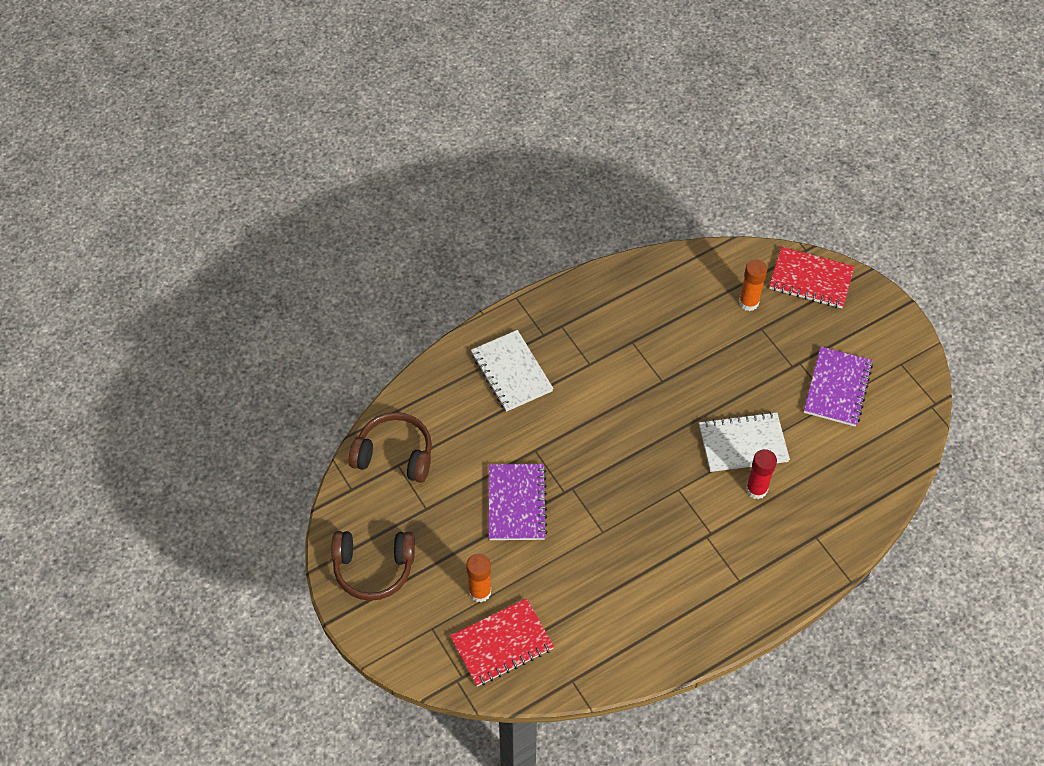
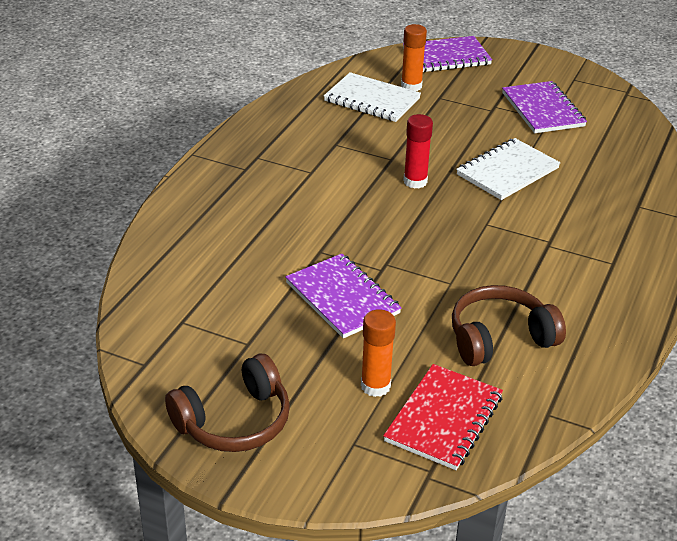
camera: 35 degrees left, 20 degrees down
(394, 455) = (170, 315): brown headphones -> brown headphones (500, 338)
(511, 372) = (239, 205): white notebook -> white notebook (372, 100)
(756, 489) = (553, 196): red glue stick -> red glue stick (415, 181)
(810, 279) = (446, 57): red notebook -> purple notebook

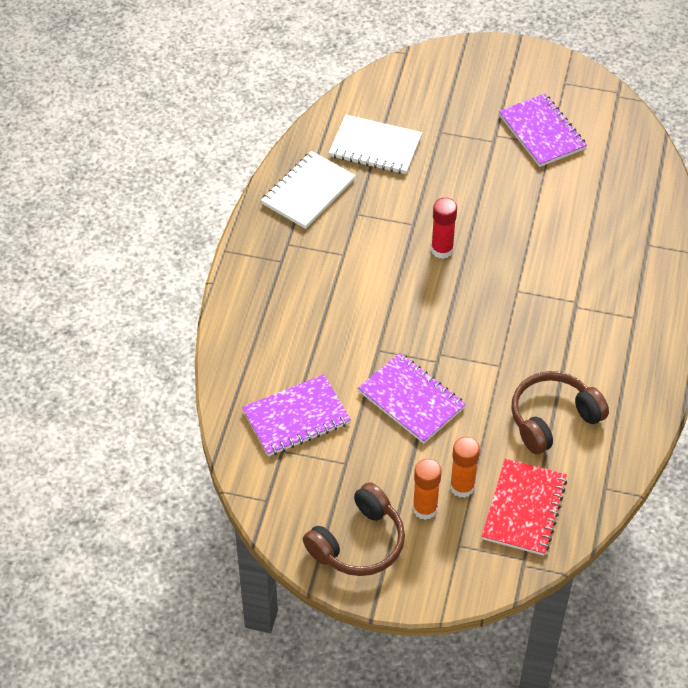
camera: 10 degrees left, 15 degrees up
(411, 86) = (409, 120): orange glue stick -> orange glue stick (425, 509)
(446, 57) = (434, 71): purple notebook -> purple notebook (296, 417)
(507, 171) = (523, 222): white notebook -> white notebook (308, 192)

